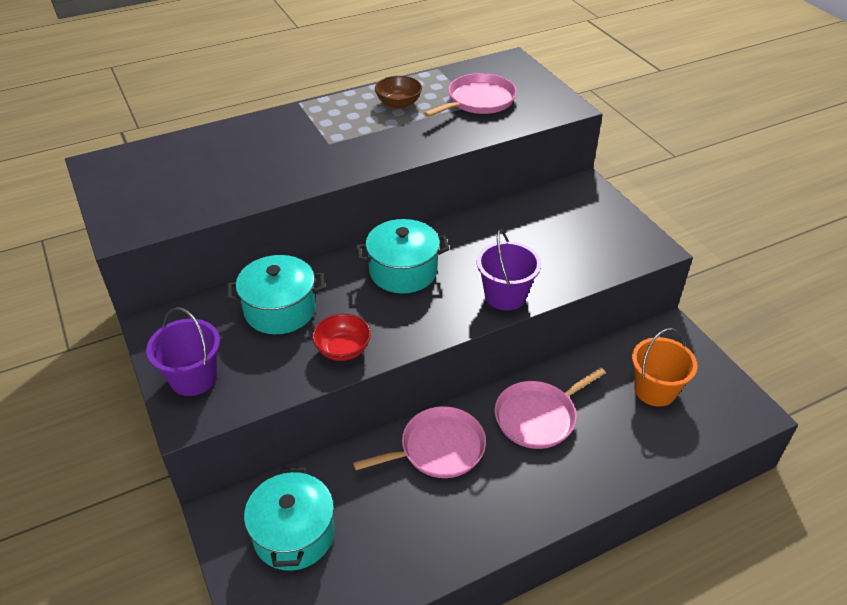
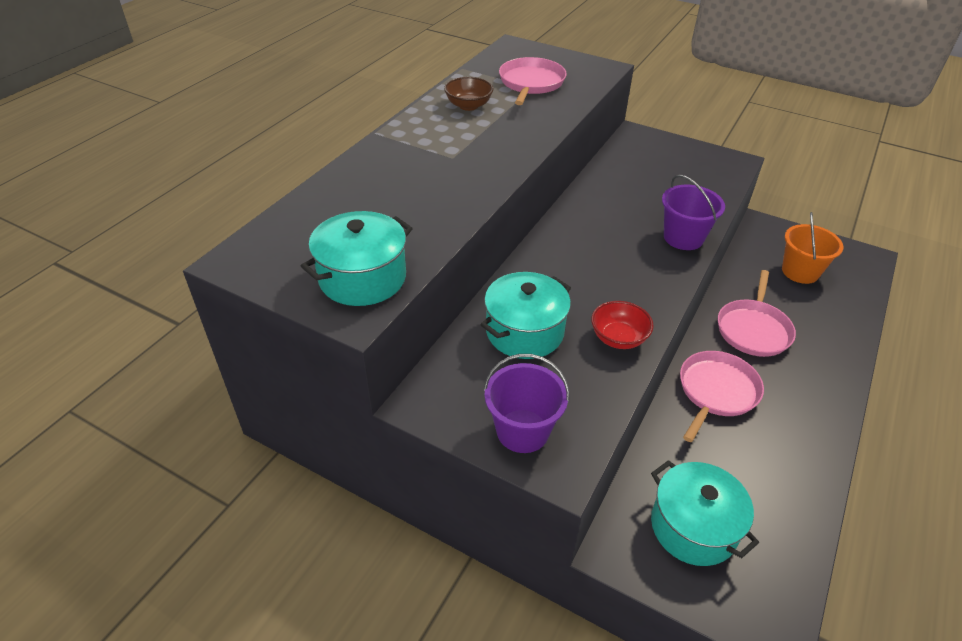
camera: 35 degrees left, 0 degrees up
(403, 271) = (585, 253): turquoise pot -> turquoise pot (362, 278)

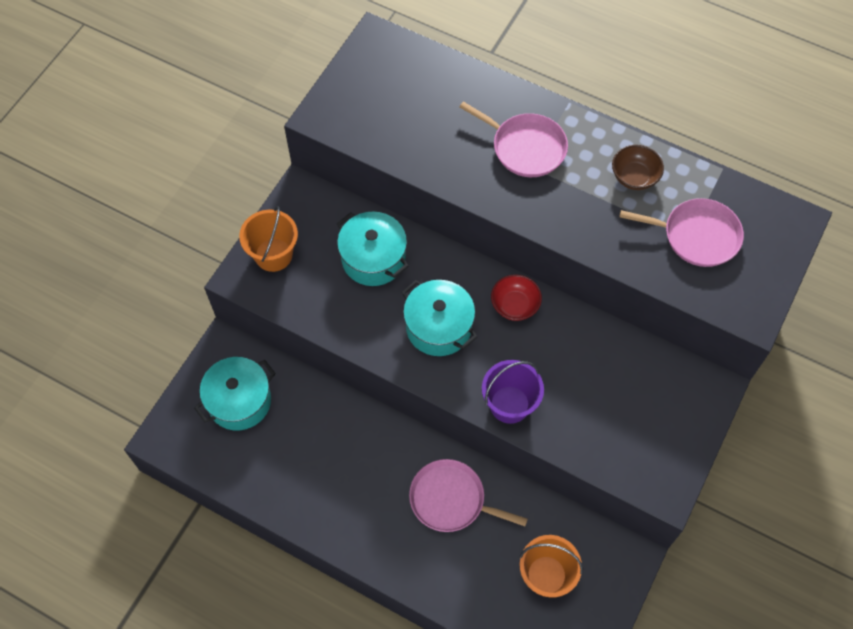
camera: 90 degrees right, 20 degrees up
(362, 278) = (358, 116): turquoise pot -> turquoise pot (438, 327)
(522, 431) = (273, 255): purple bucket -> orange bucket
(618, 338) = (366, 328): red bowl -> red bowl (515, 305)
(716, 391) = (370, 446): pink pan -> pink pan (525, 147)

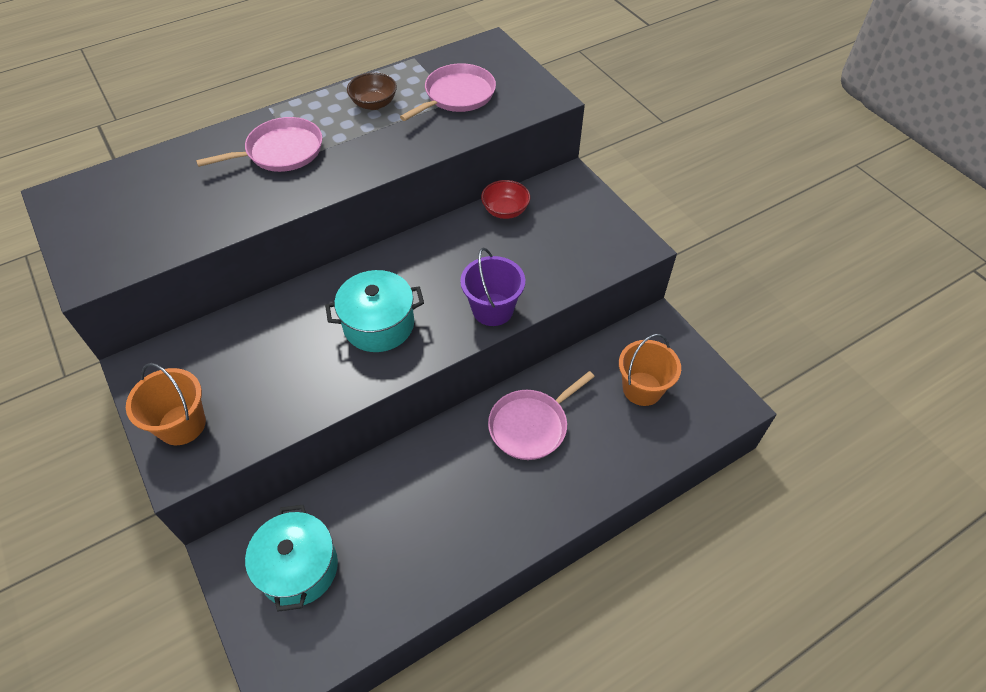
camera: 60 degrees left, 10 degrees down
(373, 258) = (266, 341): turquoise pot -> none
(515, 305) = (403, 261): red bowl -> red bowl (505, 210)

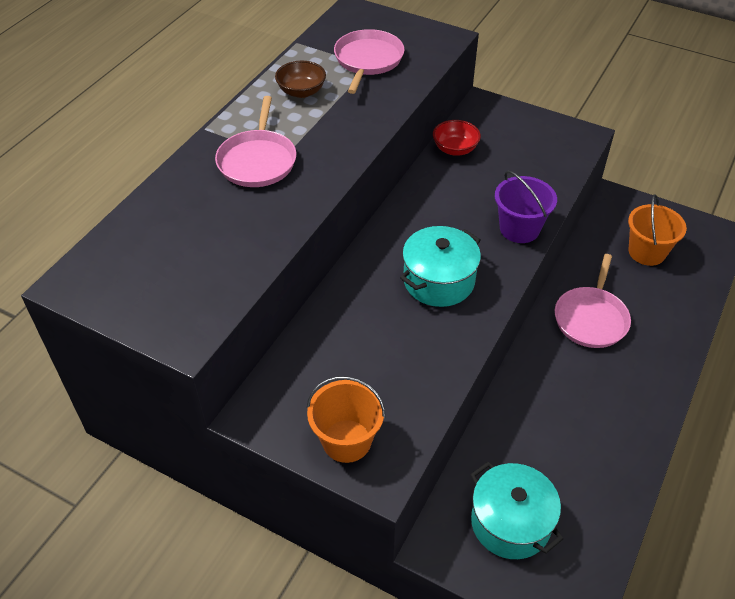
camera: 30 degrees left, 5 degrees down
(281, 151) = (258, 160): pink pan -> pink pan turned 150 degrees clockwise

